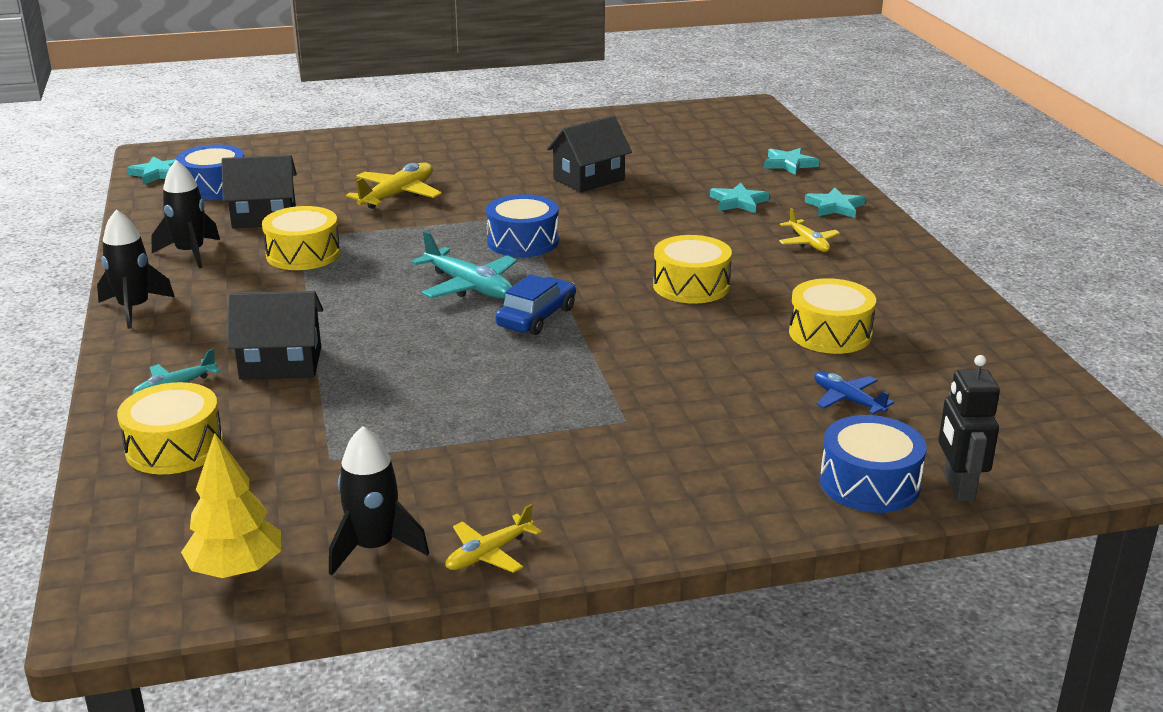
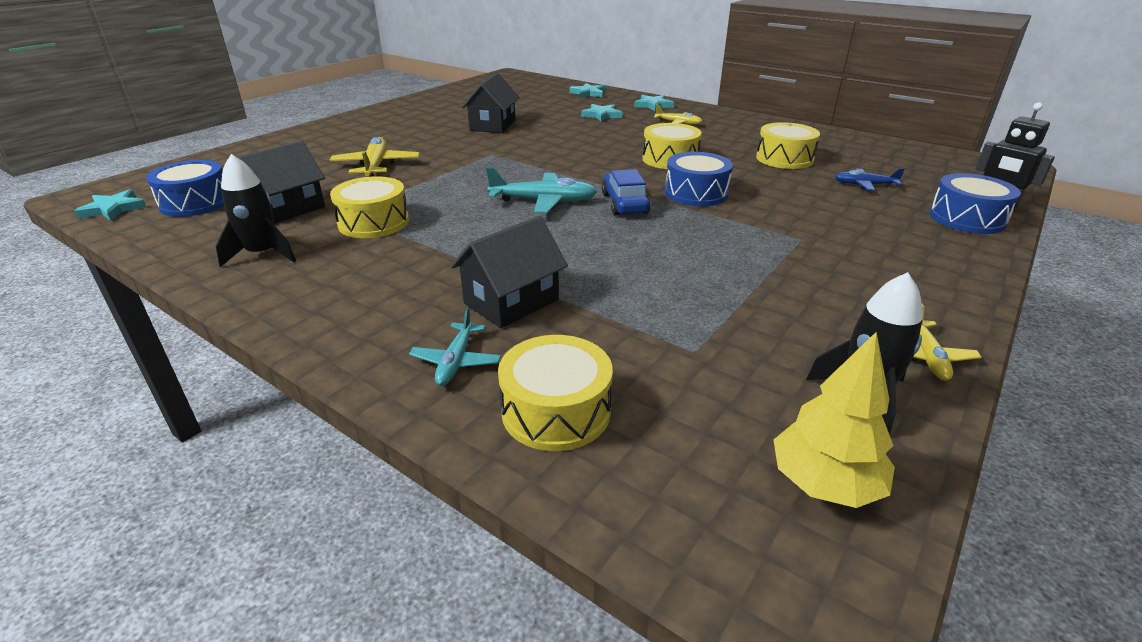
camera: 40 degrees left, 5 degrees up
(134, 308) = (285, 315): black rocket -> none
(523, 241) = (523, 167): blue drum -> blue drum (696, 193)

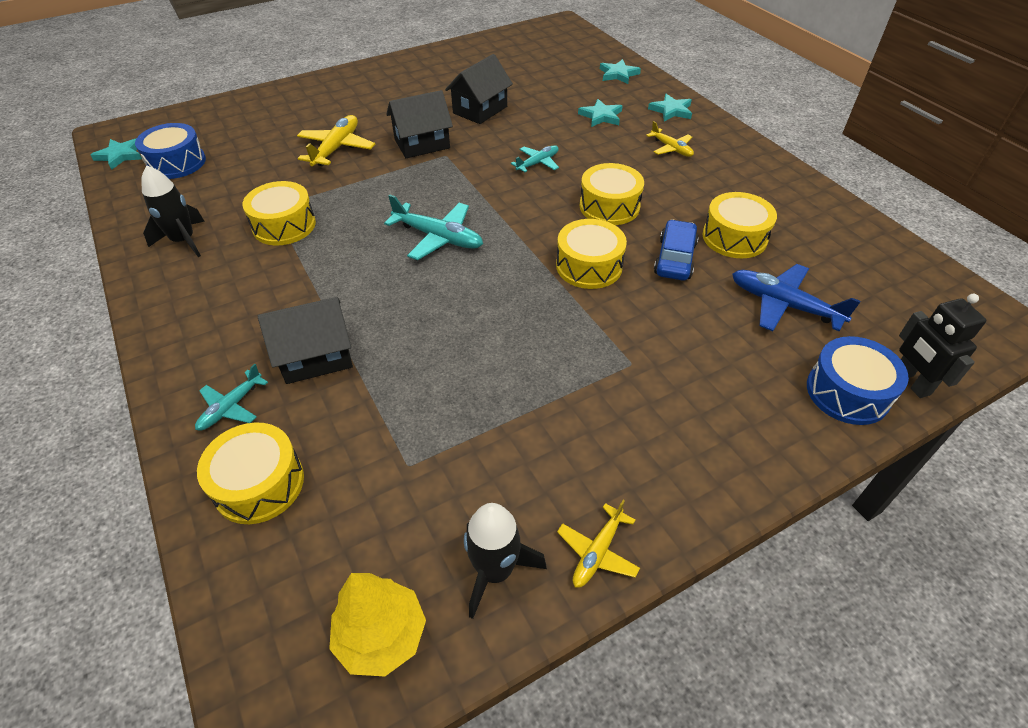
camera: 25 degrees right, 15 degrees up
(287, 209) = (233, 189): black house -> black house (422, 144)
(580, 146) = (537, 163): none -> turquoise plane
(624, 203) = (507, 261): blue car -> blue car (675, 258)
(696, 193) = (589, 266): blue drum -> yellow drum
(865, 185) = (784, 305): blue plane -> blue plane, size x1.64

